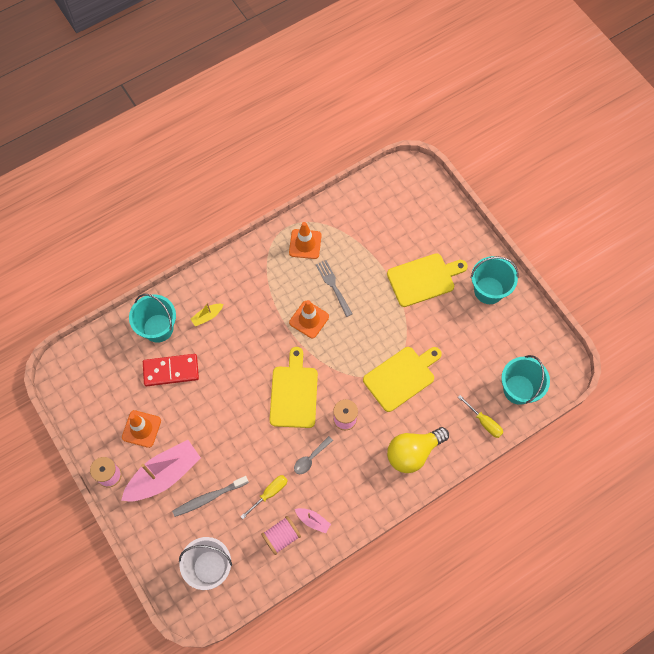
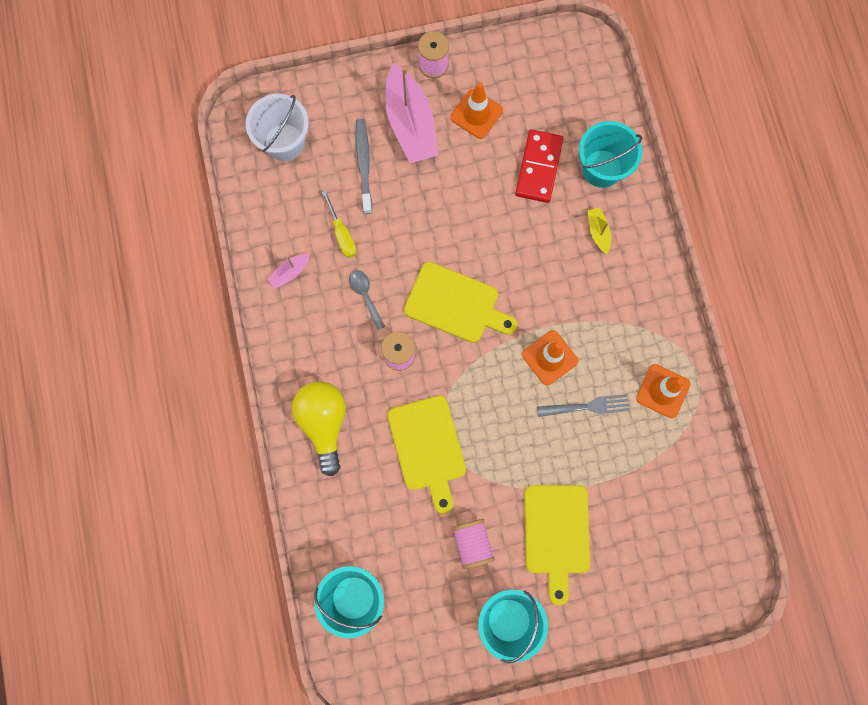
camera: 110 degrees right, 10 degrees up
(281, 537) = (286, 231): pink spool -> pink spool (472, 543)
(484, 422) = (327, 531): yellow screwdriver -> none

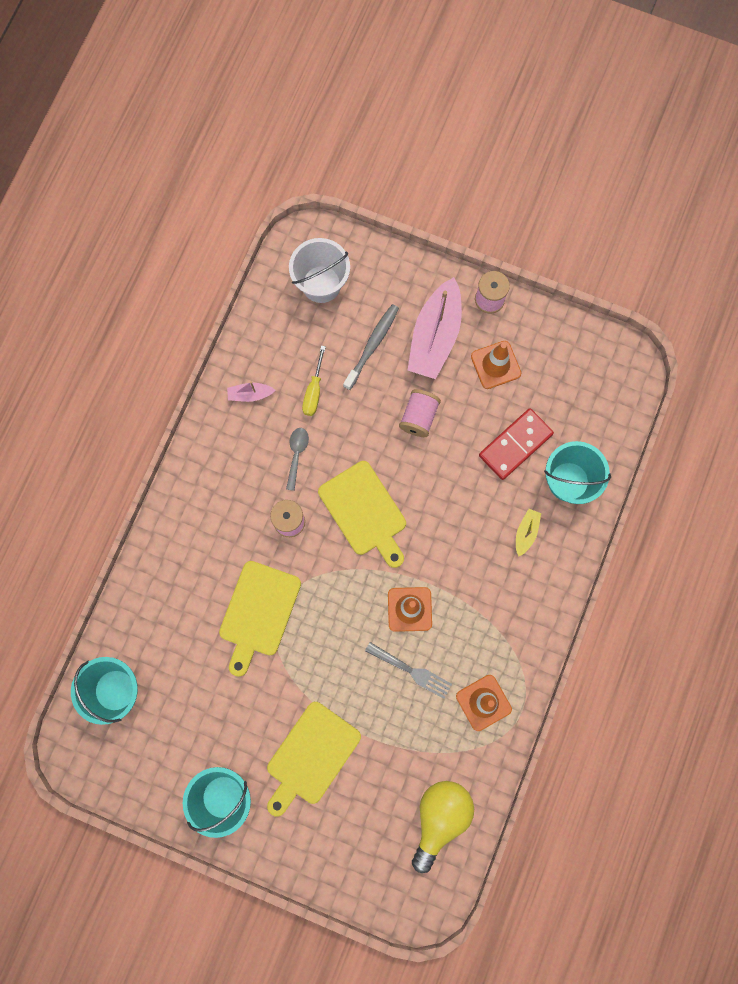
camera: 35 degrees right, 0 degrees up
(324, 423) = (191, 535): yellow light bulb -> yellow light bulb (440, 817)
(472, 543) = (238, 715): pink spool -> pink spool (418, 417)

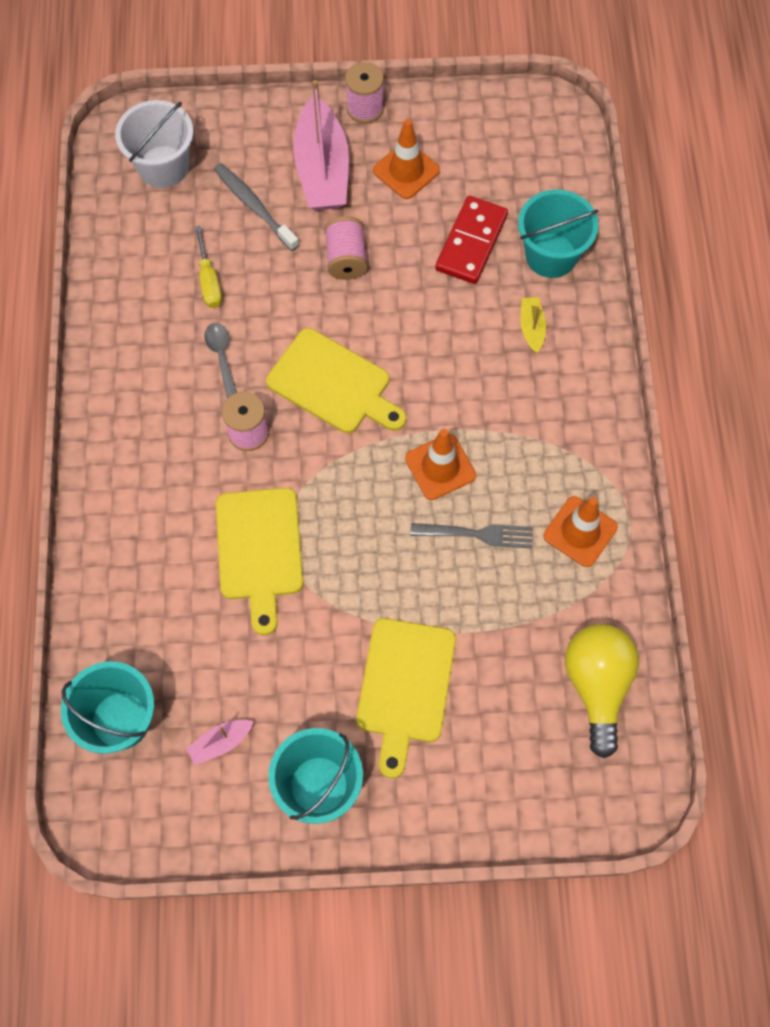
camera: 25 degrees left, 10 degrees down
(250, 394) = (134, 314): pink boat -> pink boat (220, 743)
(372, 345) = (254, 206): grey toothbrush -> grey toothbrush turned 45 degrees counterclockwise

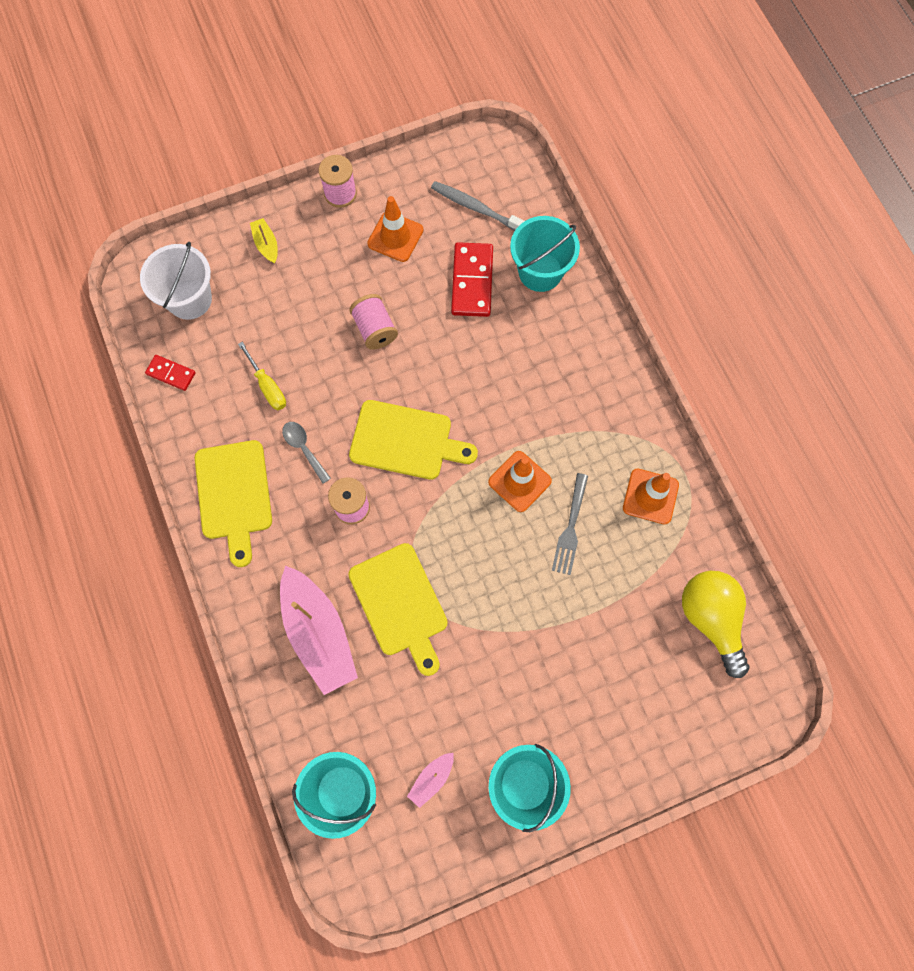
camera: 20 degrees left, 5 degrees up
(114, 235) = (171, 373): none -> red domino
(254, 206) = (281, 309): grey toothbrush -> grey toothbrush (476, 208)
(322, 169) = (325, 258): pink boat -> pink boat (319, 633)
(405, 687) = (562, 676): yellow cutting board -> yellow cutting board (234, 495)
(477, 534) = (570, 527): grey fork -> grey fork turned 120 degrees clockwise
(531, 328) = (548, 338): yellow boat -> yellow boat (266, 244)

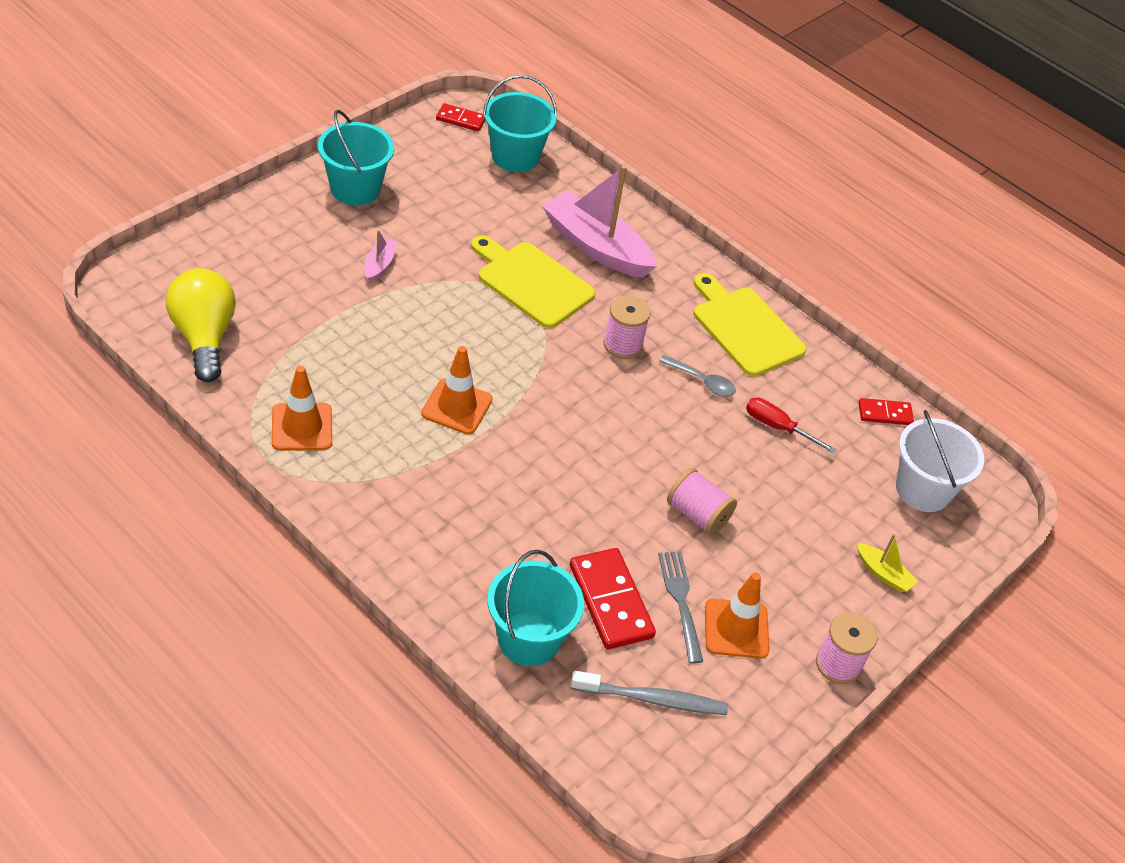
camera: 150 degrees right, 25 degrees down
(268, 386) = (777, 427): yellow screwdriver -> red screwdriver
(376, 872) = (460, 119): none -> red domino
(406, 441) = (599, 413): yellow cutting board -> none
(431, 779) = (441, 177): pink boat -> pink boat (379, 265)
(570, 527) = (383, 379): grey fork -> grey fork (681, 601)
(711, 619) = (204, 337): yellow light bulb -> yellow light bulb turned 150 degrees counterclockwise

